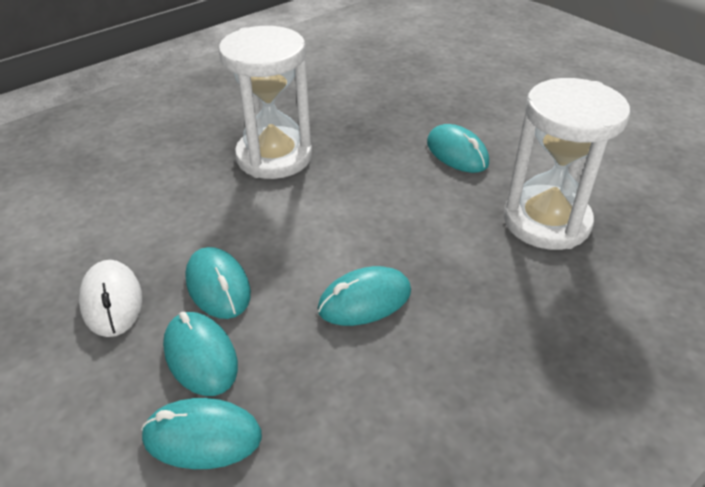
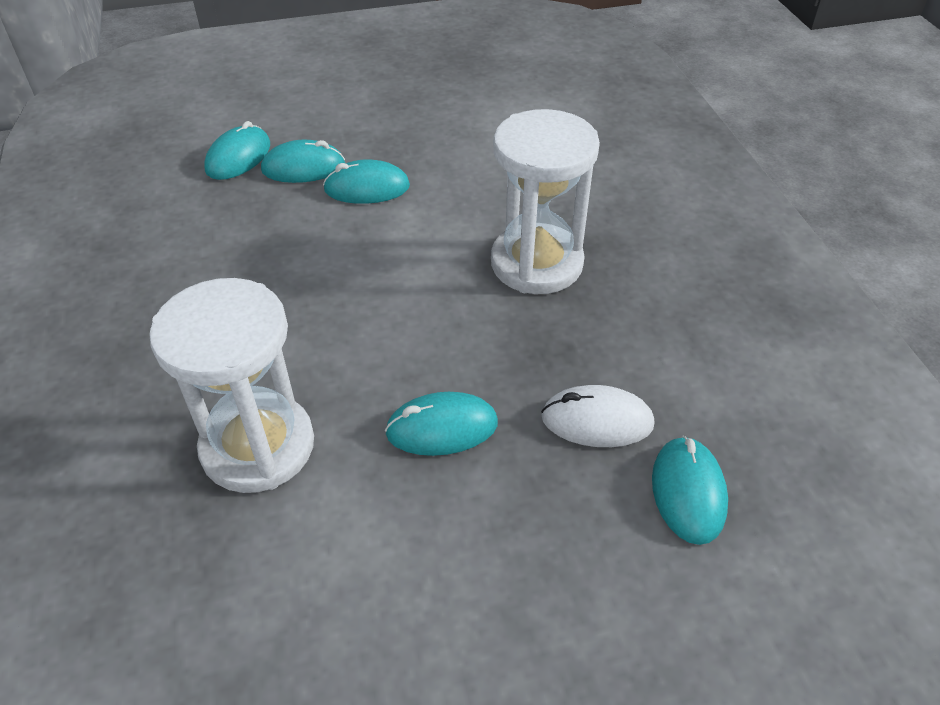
camera: 115 degrees right, 5 degrees up
(112, 301) = (395, 138): white mouse -> white mouse (597, 421)
(364, 300) = (279, 261): turquoise mouse -> turquoise mouse (688, 492)

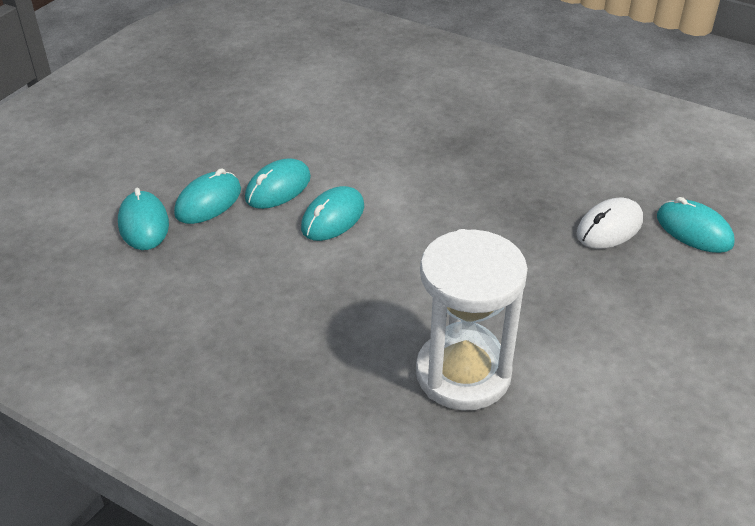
camera: 45 degrees left, 5 degrees down
(442, 428) = (544, 287): turquoise mouse -> turquoise mouse (333, 218)
(536, 263) = (456, 168): white hourglass -> none

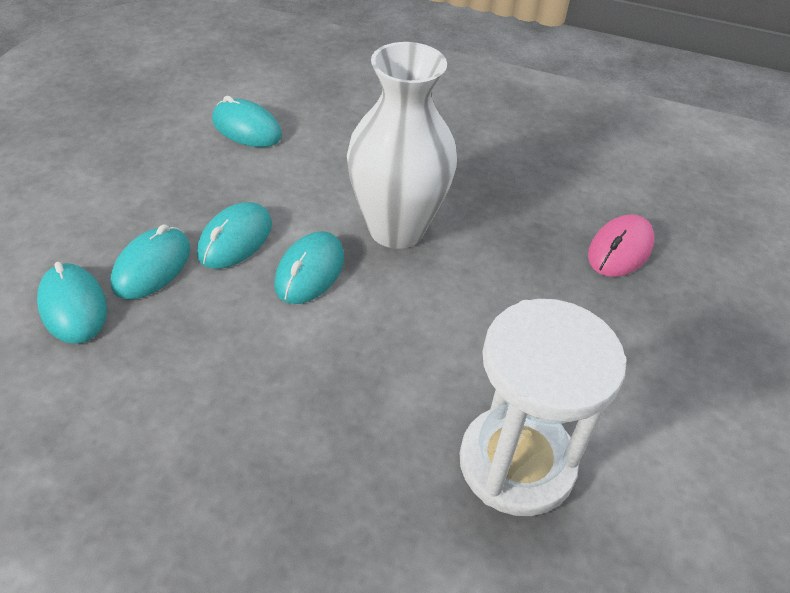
camera: 15 degrees left, 5 degrees up
(414, 192) = (396, 229): none -> white vase
(609, 228) = (620, 250): white mouse -> pink mouse
(694, 230) = (706, 243): turquoise mouse -> turquoise mouse (246, 128)

